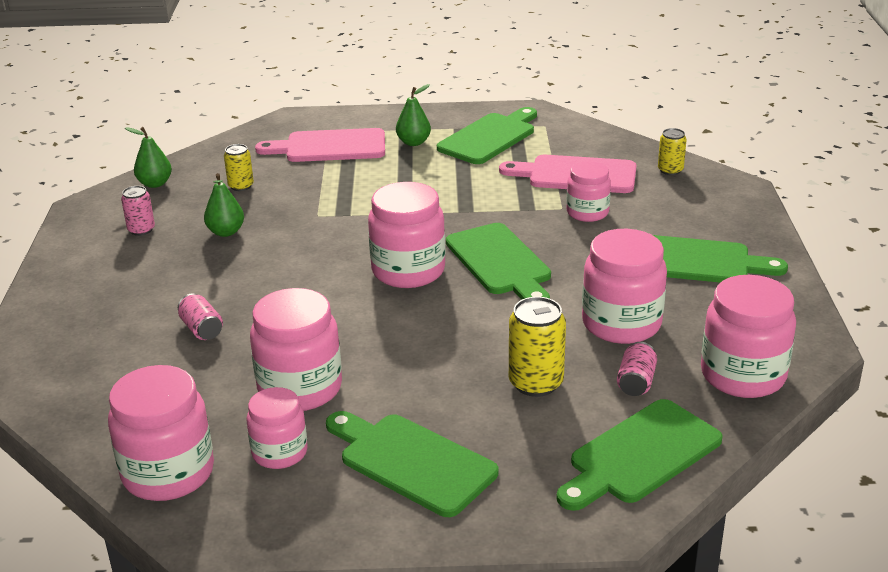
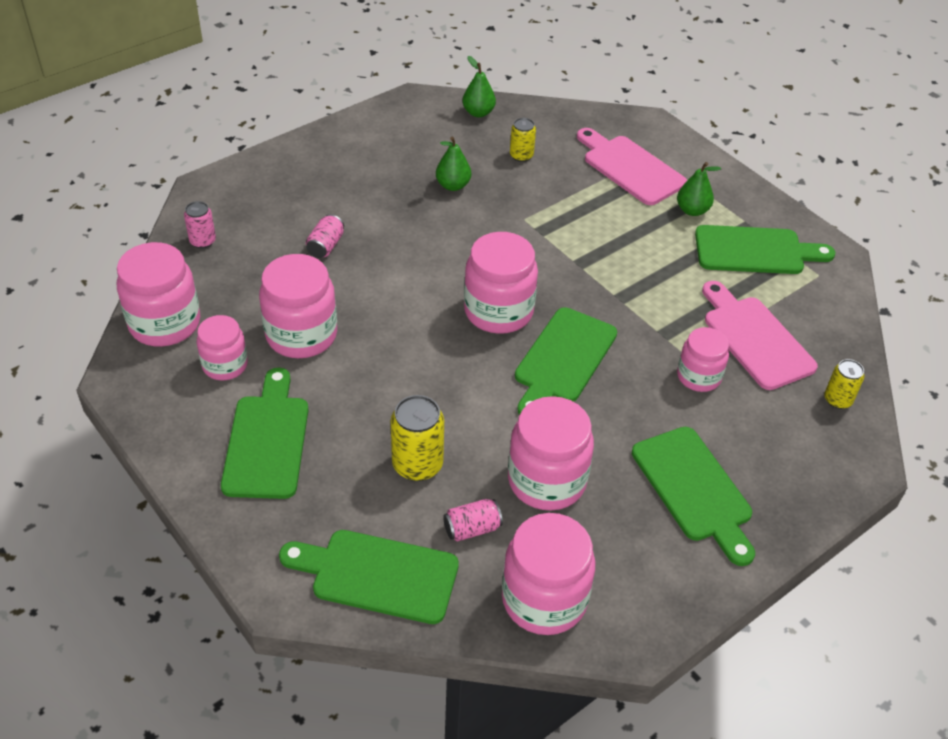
camera: 50 degrees right, 15 degrees up
(141, 230) = (414, 143): pink can -> pink can (203, 241)

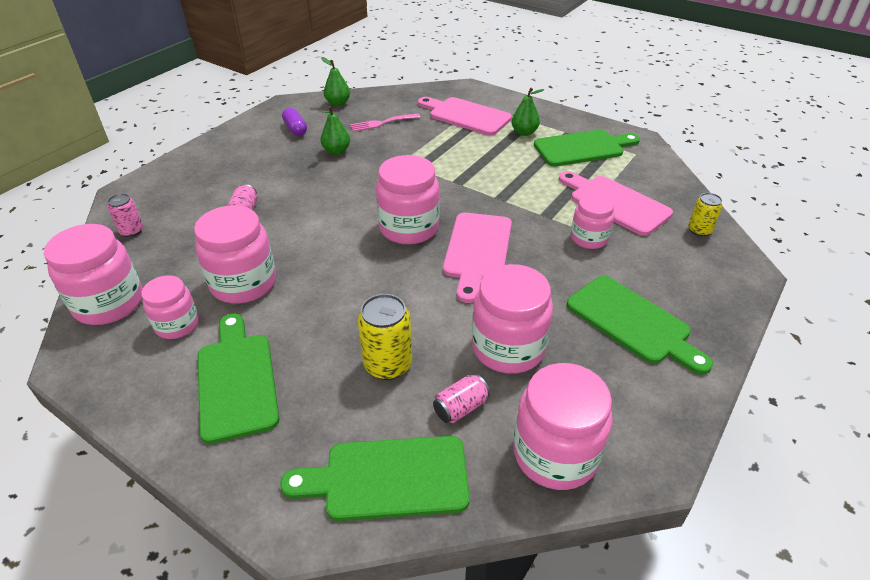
camera: 15 degrees left, 5 degrees down
(415, 141) = (295, 129): none -> purple capsule
(521, 156) = (382, 123): yellow can -> pink fork
(563, 360) = (477, 251): green cutting board -> pink cutting board

